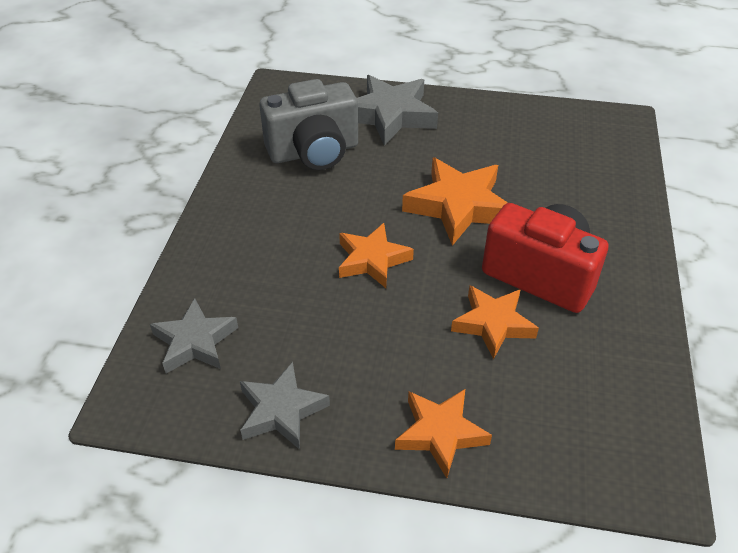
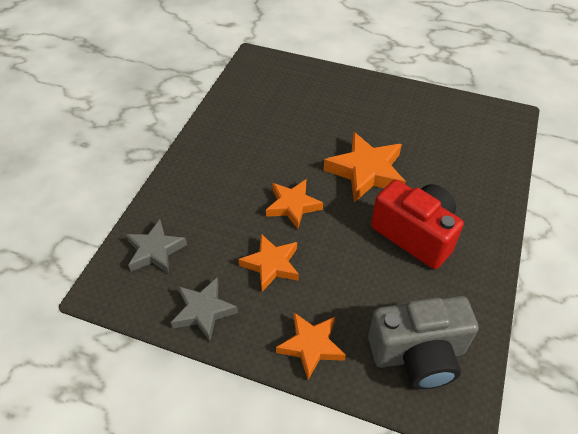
camera: 10 degrees right, 5 degrees up
(314, 152) = (269, 115): grey camera -> grey camera (418, 354)
(390, 115) = (332, 92): grey star -> none
(493, 324) = (369, 268): orange star -> orange star (271, 265)

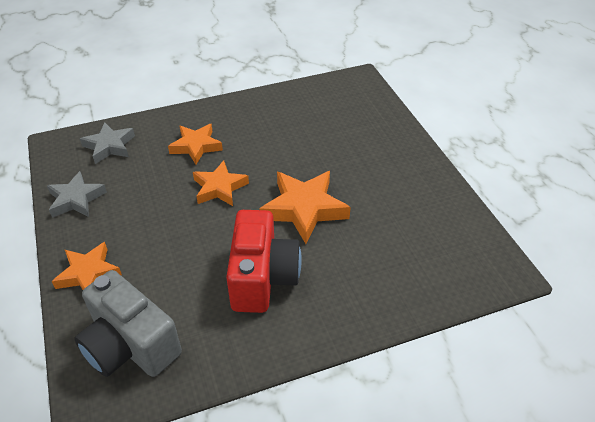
camera: 50 degrees right, 5 degrees down
(271, 265) = (148, 209): orange star -> orange star (196, 146)

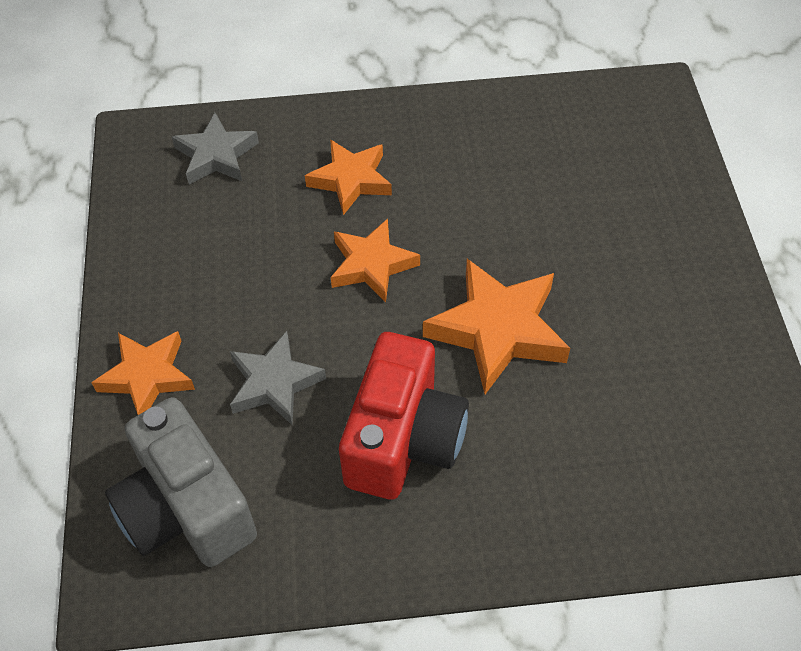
camera: 15 degrees right, 10 degrees up
(76, 199) = (150, 243): grey star -> grey star (274, 383)

